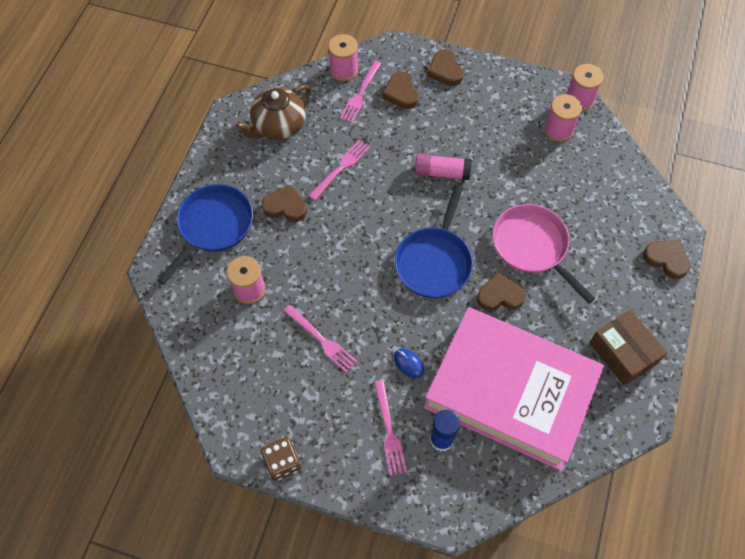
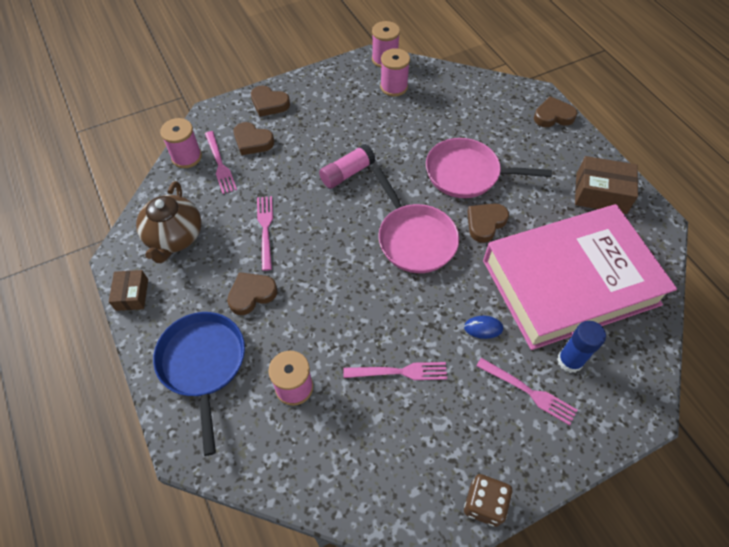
camera: 45 degrees left, 5 degrees down
(216, 145) = (132, 295): none -> brown box
(434, 262) = (414, 238): blue pan -> pink pan

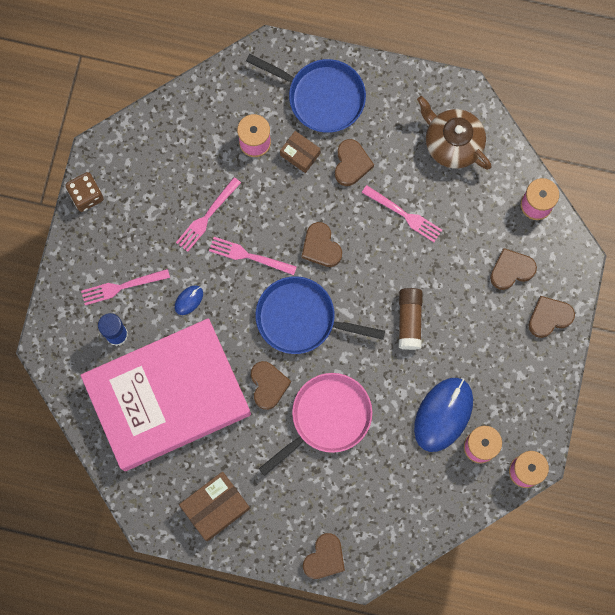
camera: 130 degrees right, 20 degrees up
(132, 295) = (421, 84): brown box -> brown box (300, 154)
(220, 165) = (504, 225): pink fork -> pink fork (248, 256)
(344, 265) = (321, 247): none -> brown heart
(347, 173) = (409, 320): pink glue stick -> brown glue stick
(393, 116) = (443, 414): none -> blue mouse
(414, 238) = (301, 318): pink pan -> blue pan
(570, 282) = (168, 397): pink book -> pink book turned 45 degrees clockwise

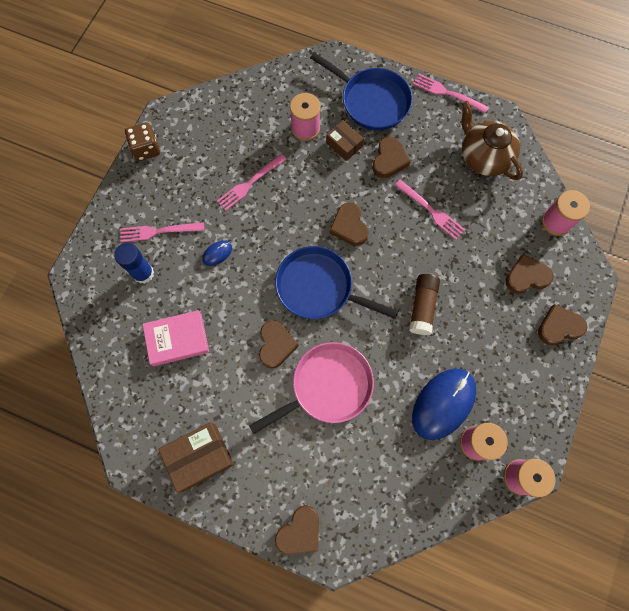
camera: 10 degrees right, 5 degrees down
(168, 397) = (177, 339): pink book -> pink book, size x0.42
(248, 256) = (280, 223): pink fork -> pink fork (446, 93)

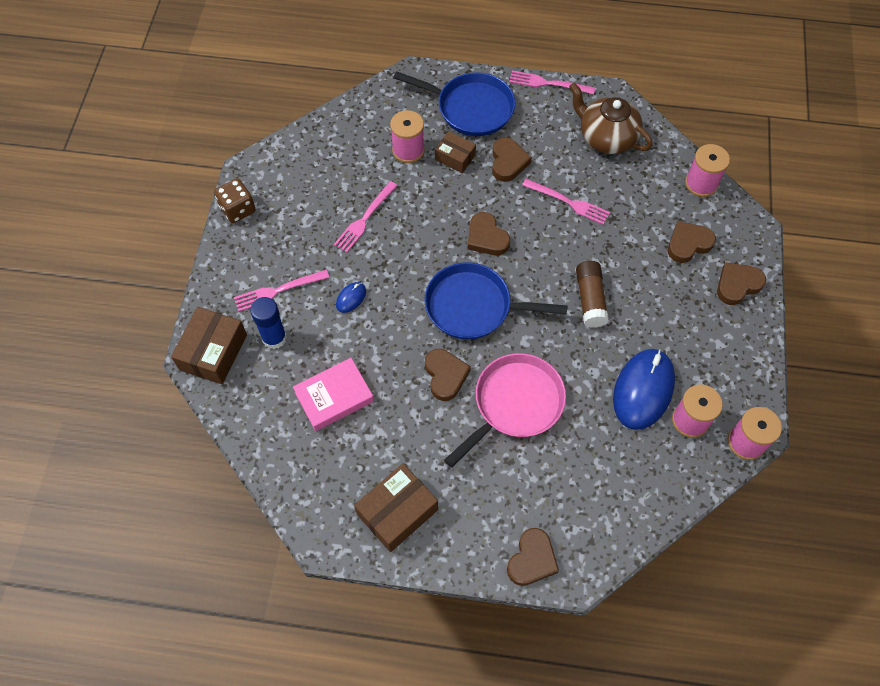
camera: 15 degrees left, 10 degrees down
(90, 273) = (213, 352): none -> brown box

